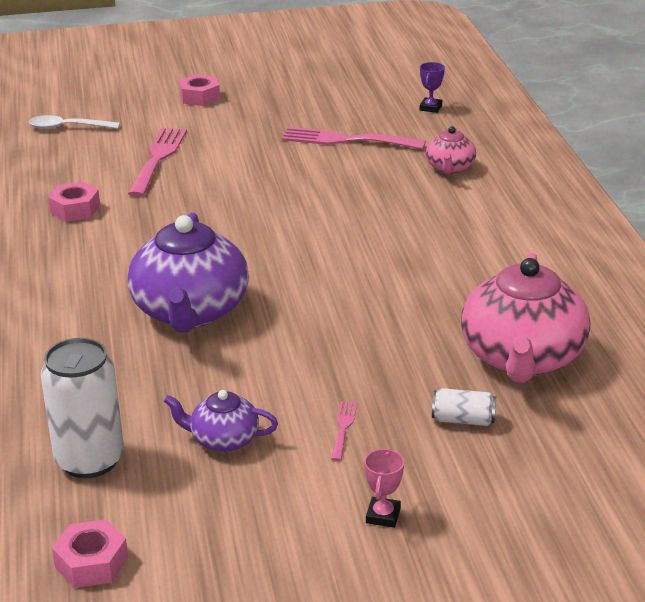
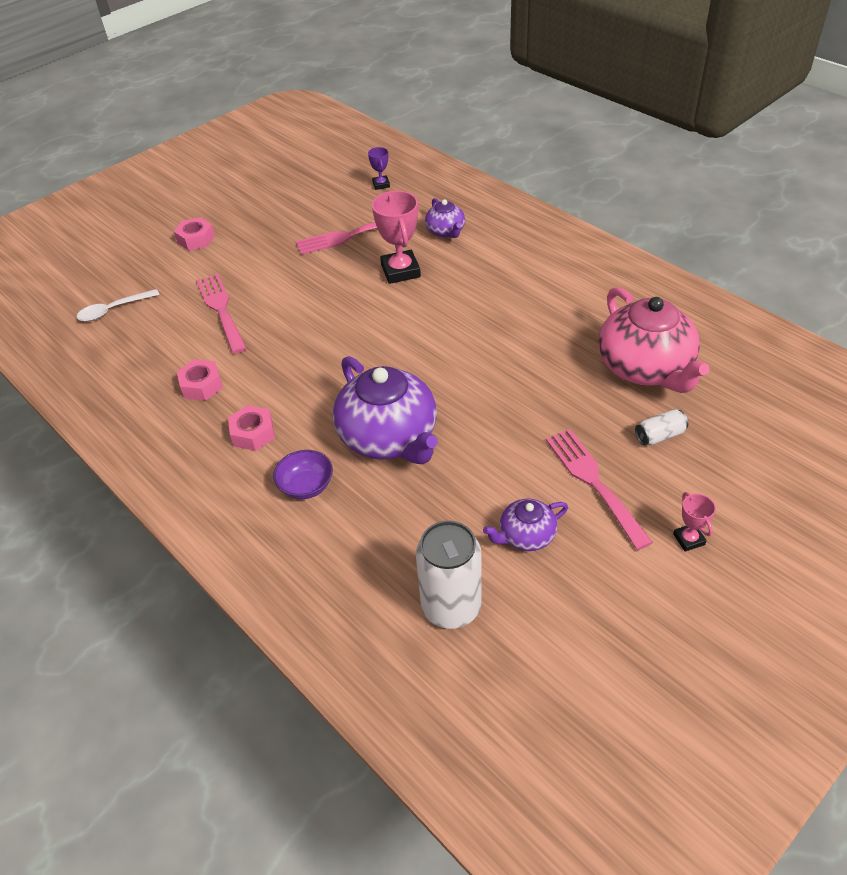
camera: 30 degrees left, 15 degrees up
(74, 318) = (306, 486): none -> purple bowl
(91, 563) = (544, 694): pink nut -> pink nut (253, 433)
(343, 428) = (593, 482): pink fork -> pink fork, size x2.15
(362, 185) = (400, 271): none -> pink trophy
(450, 168) = (446, 231): pink teapot -> purple teapot

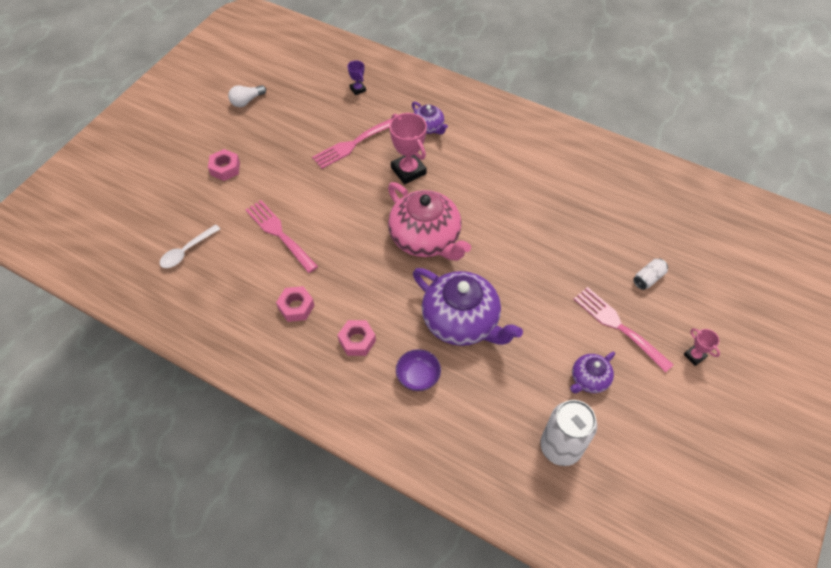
camera: 20 degrees left, 10 degrees up
(252, 180) = (247, 101): none -> white light bulb
(645, 368) = (619, 224): pink teapot -> pink teapot (426, 239)

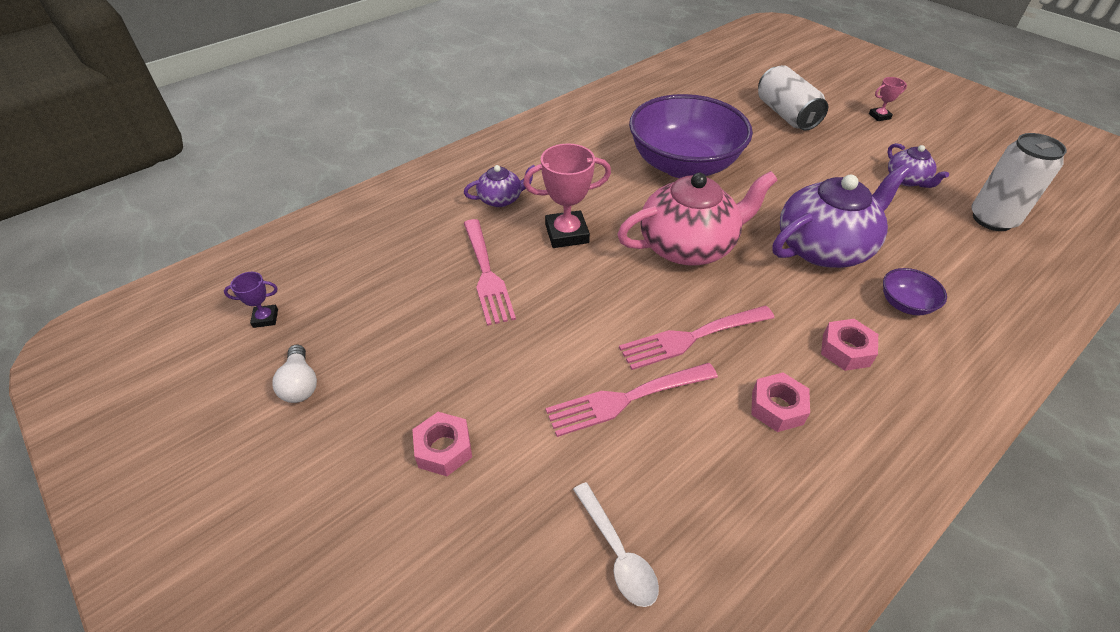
camera: 70 degrees left, 10 degrees down
(358, 89) = (382, 245): purple trophy -> purple trophy (265, 318)
(524, 218) = (683, 165): none -> purple bowl
(618, 326) = (841, 146): pink fork -> pink fork (691, 338)
(648, 278) = (786, 115): white can -> white can, size x2.02

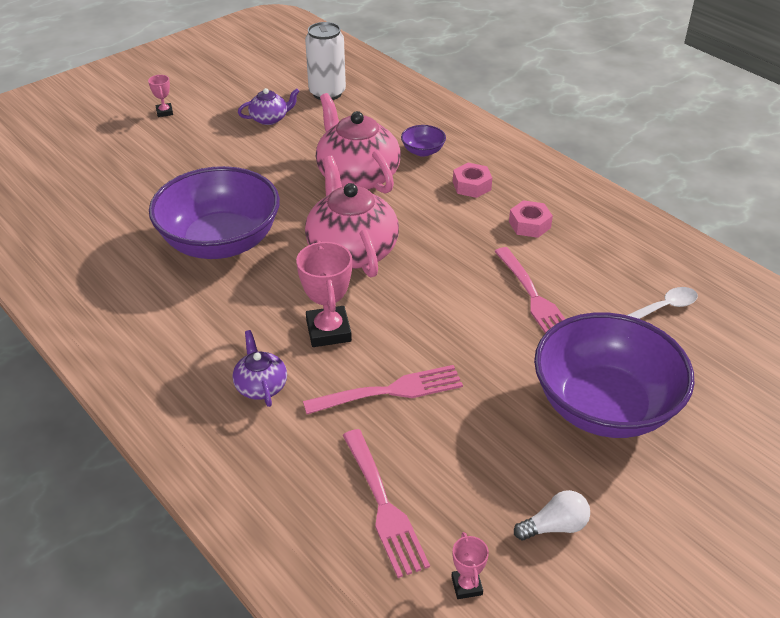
camera: 90 degrees left, 5 degrees down
(265, 318) = (466, 585): purple trophy -> pink trophy
(443, 449) = (604, 406): pink nut -> purple bowl
(691, 338) = (466, 259): pink fork -> pink fork (384, 506)
(786, 115) = (143, 164): white can -> none
(824, 247) = (357, 176): purple teapot -> pink teapot

